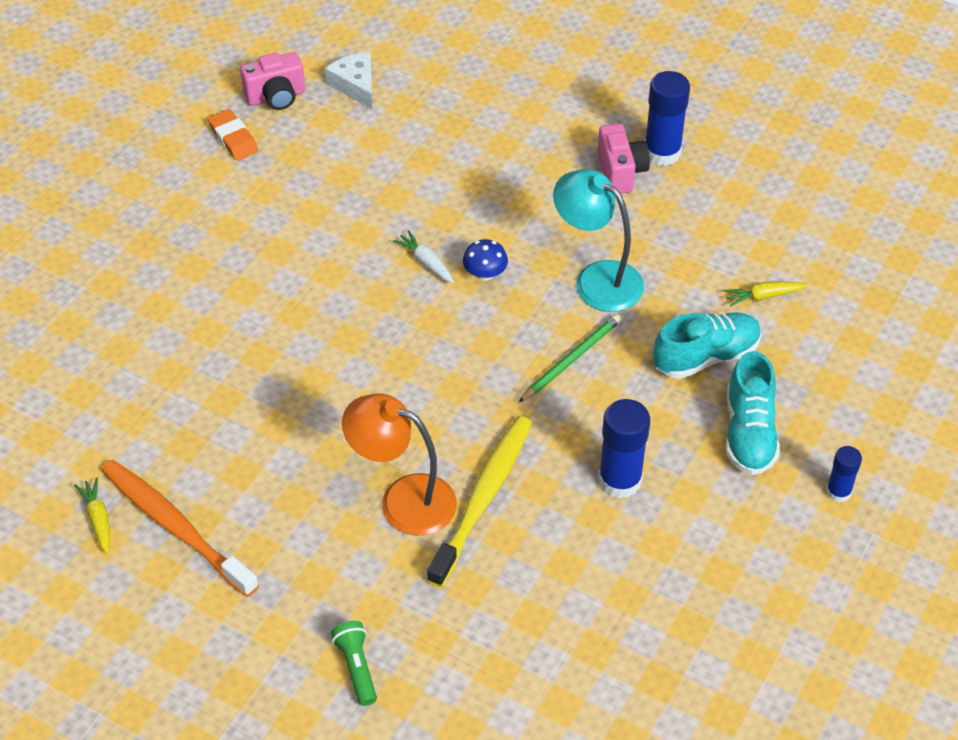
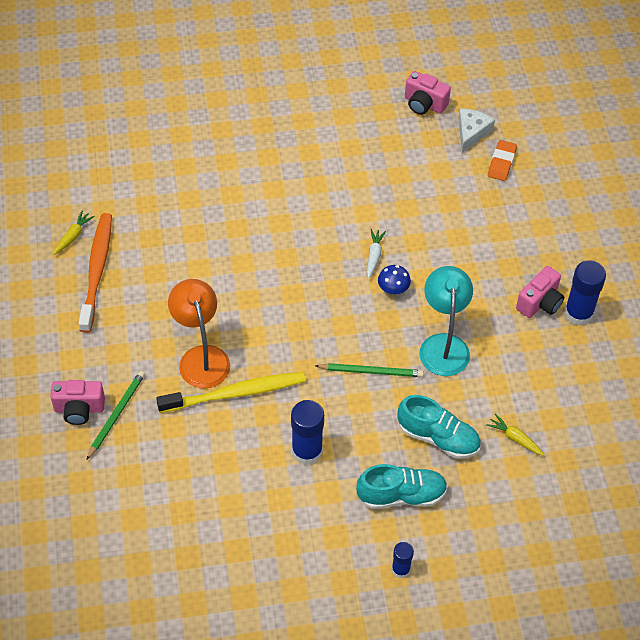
camera: 50 degrees right, 5 degrees up
(233, 138) = (374, 108): orange eraser -> orange eraser (501, 163)
(356, 667) = (79, 409): green flashlight -> pink camera
(401, 633) = (116, 414): none -> green pencil
(749, 433) = (401, 495): turquoise shoe -> turquoise shoe turned 150 degrees counterclockwise

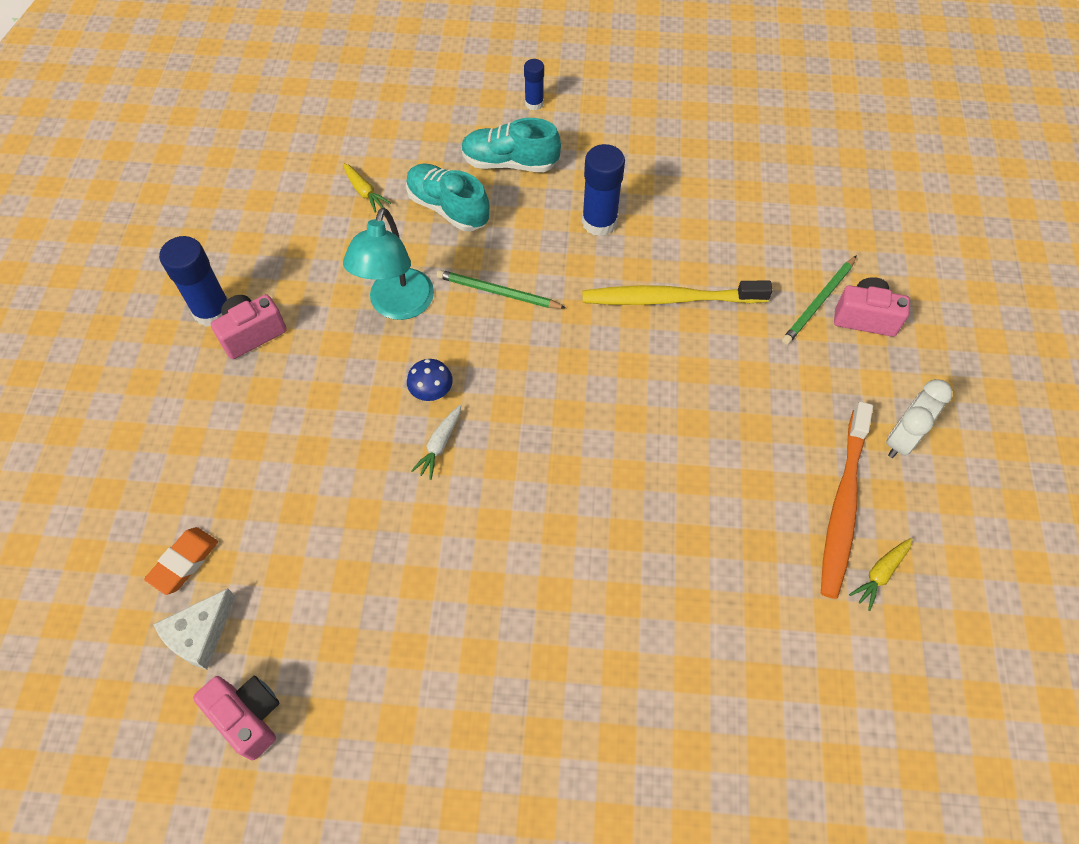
camera: 165 degrees left, 5 degrees up
(55, 321) = (901, 439): none -> white clock
(201, 357) = (706, 350): orange lamp -> none

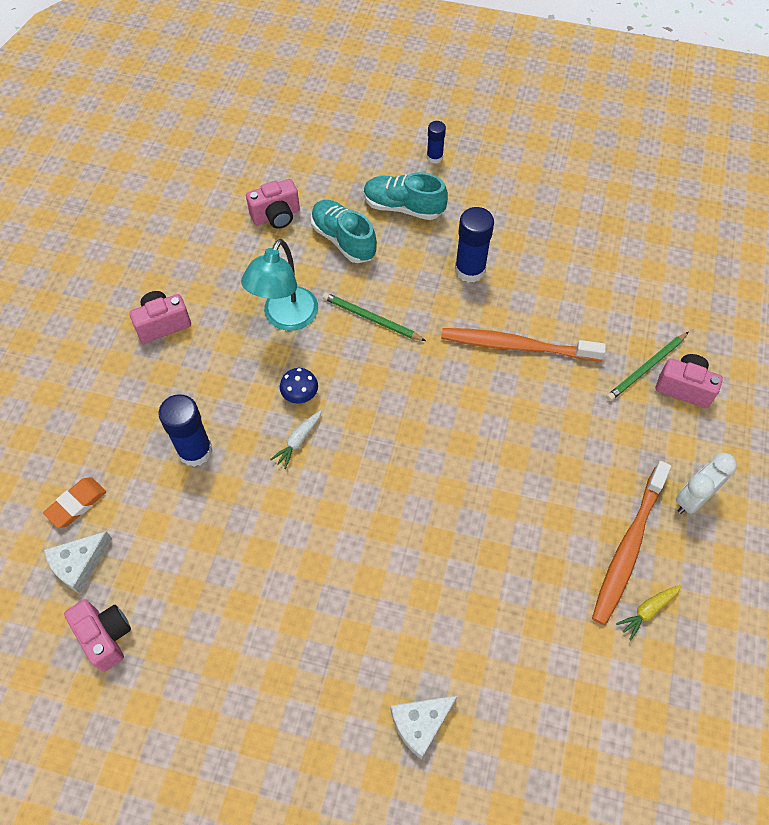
camera: 10 degrees right, 0 degrees up
(212, 311) = (134, 300): blue glue stick -> blue glue stick (195, 451)
(364, 192) = (276, 216): yellow carrot -> pink camera
(649, 752) = (420, 724): none -> white cheese
(669, 299) = (516, 346): yellow toothbrush -> orange toothbrush

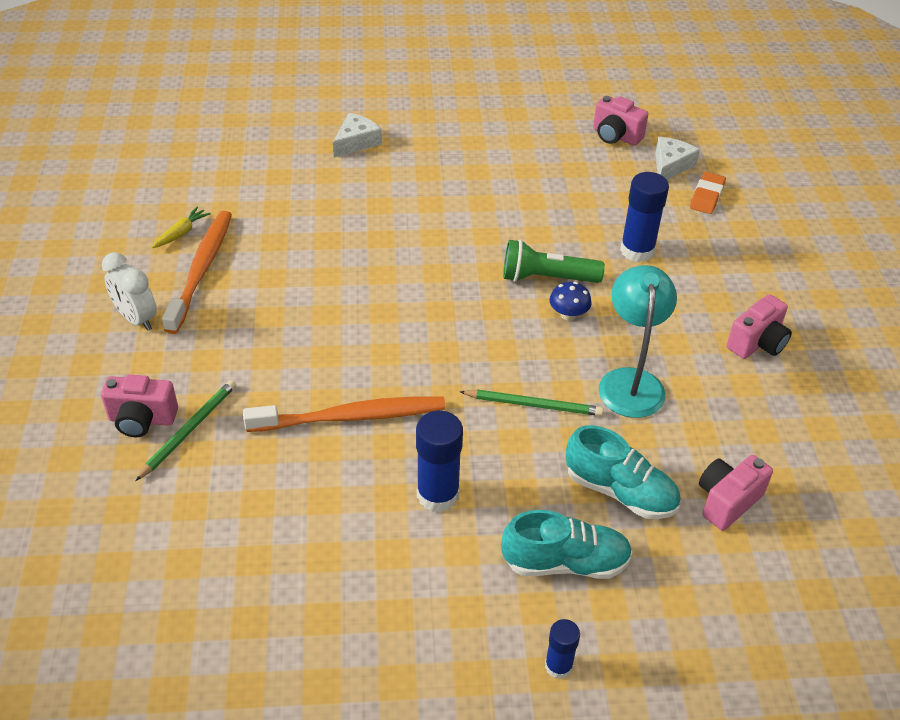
camera: 160 degrees right, 15 degrees down
(298, 441) = (546, 278): white carrot -> green flashlight
(692, 499) = (136, 319): white clock -> white clock turned 105 degrees clockwise

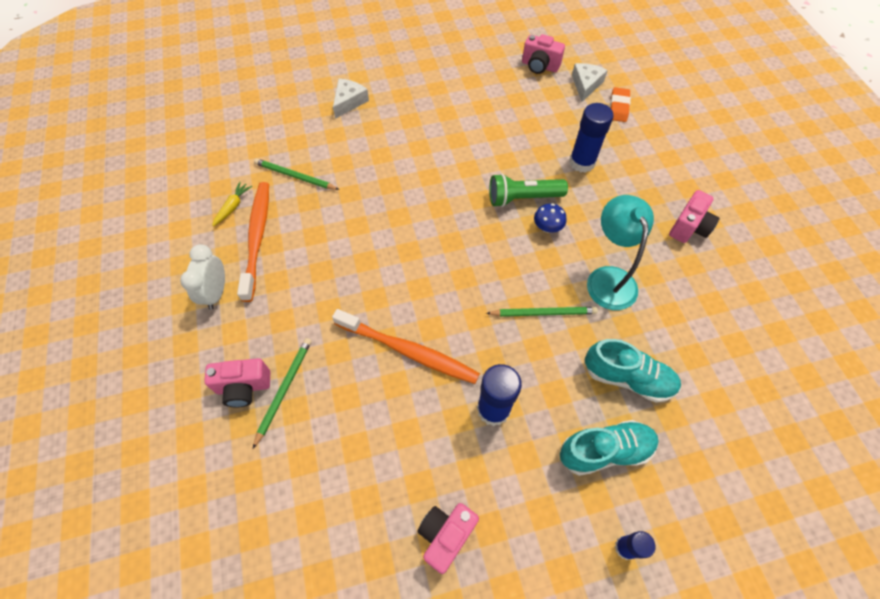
camera: 10 degrees left, 15 degrees up
(136, 319) = (216, 293): white clock -> white clock turned 60 degrees clockwise
(265, 212) = (295, 176): none -> green pencil
(352, 417) = (409, 351): orange toothbrush -> orange toothbrush turned 45 degrees clockwise
(727, 501) = (706, 370): pink camera -> pink camera (446, 536)

